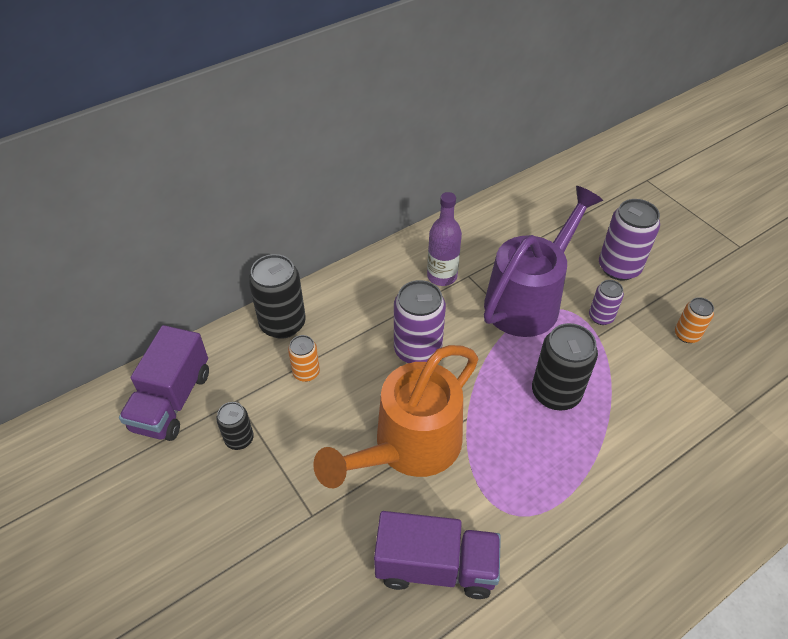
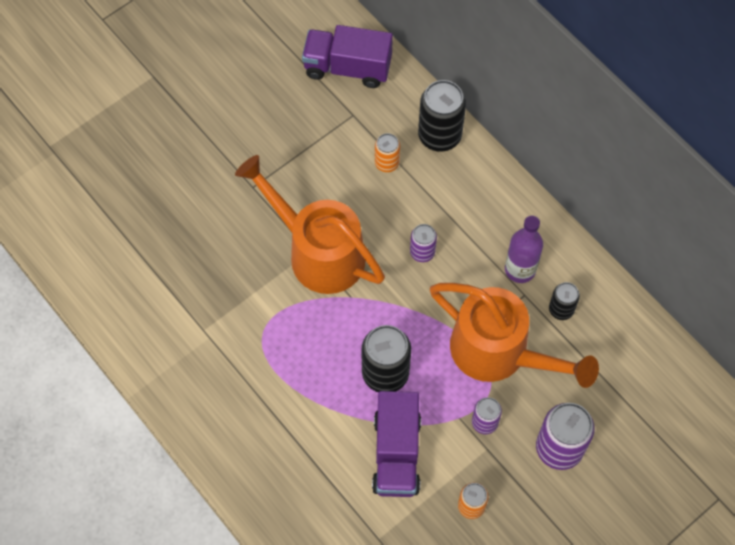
camera: 85 degrees right, 15 degrees up
(239, 439) = (315, 124): black can -> black can (561, 309)
(417, 350) = (422, 252): purple can -> purple can, size x0.56
(436, 566) = (216, 277): purple truck -> purple truck (396, 454)
(529, 299) = (499, 353): purple watering can -> orange watering can

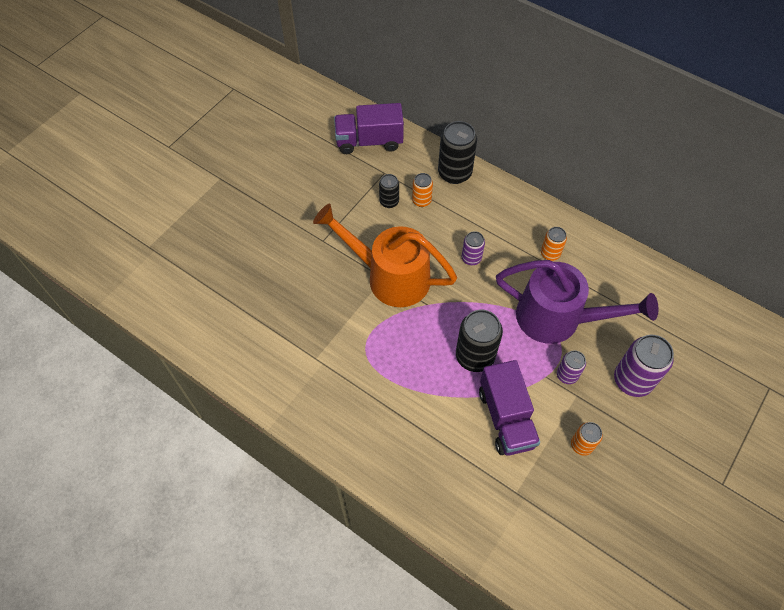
camera: 15 degrees left, 5 degrees down
(499, 353) = (558, 319): orange watering can -> purple watering can
(520, 269) = (550, 253): purple bottle -> orange can
(561, 309) = (592, 275): black can -> black can (389, 201)

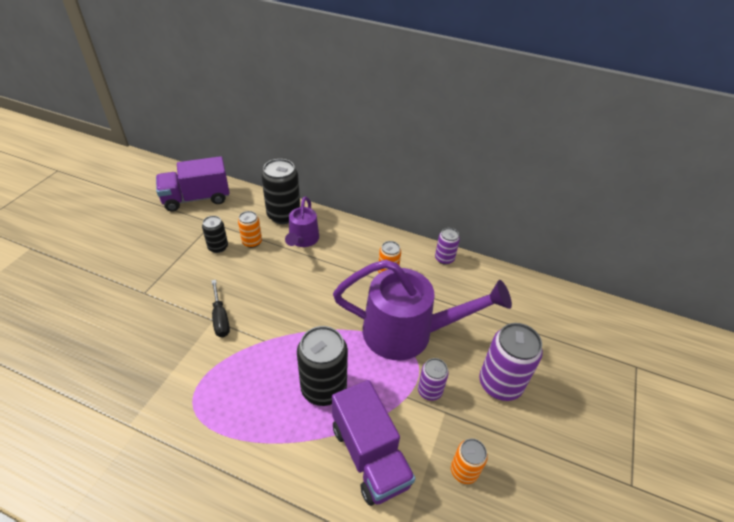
camera: 15 degrees left, 15 degrees down
(389, 276) = (220, 318): orange watering can -> black screwdriver
(470, 205) = (302, 240): none -> purple watering can
(471, 258) = (308, 287): purple can -> purple can (444, 258)

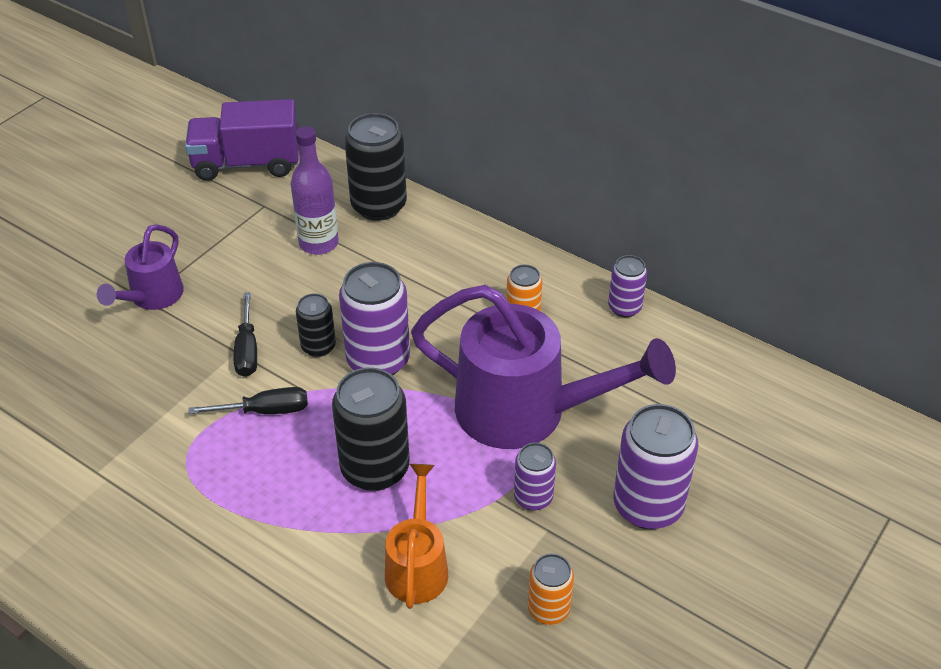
camera: 15 degrees right, 0 degrees up
(218, 247) = (265, 245): black can -> black can (318, 346)
(240, 359) = (264, 411): none -> black screwdriver
(252, 242) = (318, 243): orange can -> purple bottle
(302, 240) = (399, 250): purple watering can -> purple watering can (152, 297)
(307, 312) = (378, 360): none -> purple can
(370, 455) = (417, 565): purple truck -> orange watering can

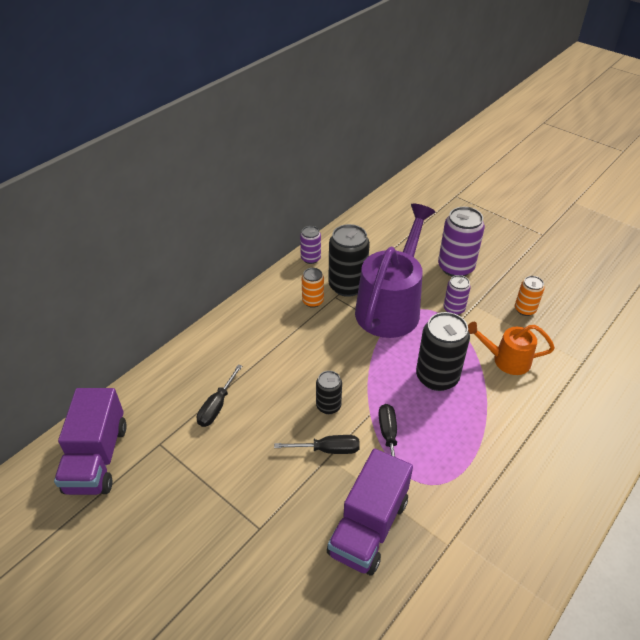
camera: 85 degrees left, 0 degrees up
(132, 393) = (368, 527): none -> purple truck
(152, 297) = (259, 522): purple watering can -> none
(318, 243) = (217, 406): purple bottle -> black screwdriver
(378, 360) = (344, 373): purple can -> none
(379, 206) = (183, 368): black can -> black can (347, 286)

